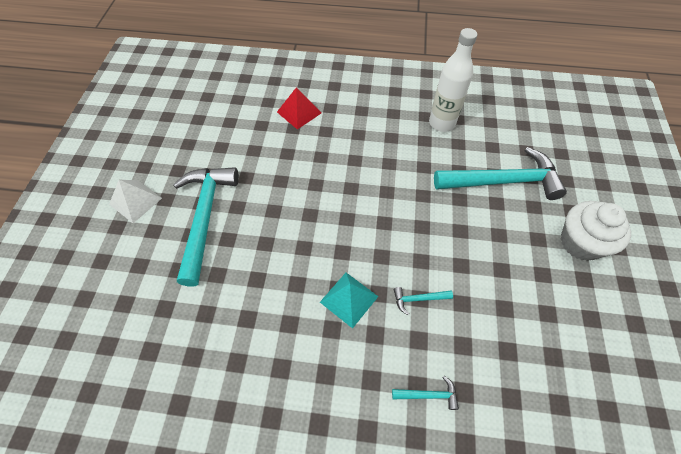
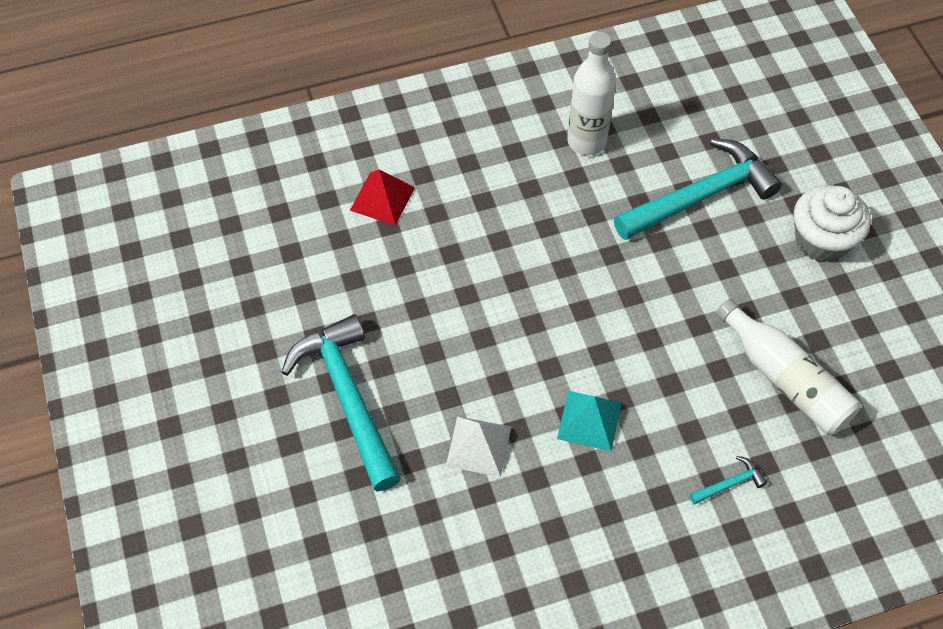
camera: 25 degrees left, 0 degrees up
(135, 201) = (236, 416): white pyramid -> white pyramid (478, 446)
(418, 299) = (669, 385): turquoise hammer -> none
(510, 332) = (785, 379): none -> white bottle

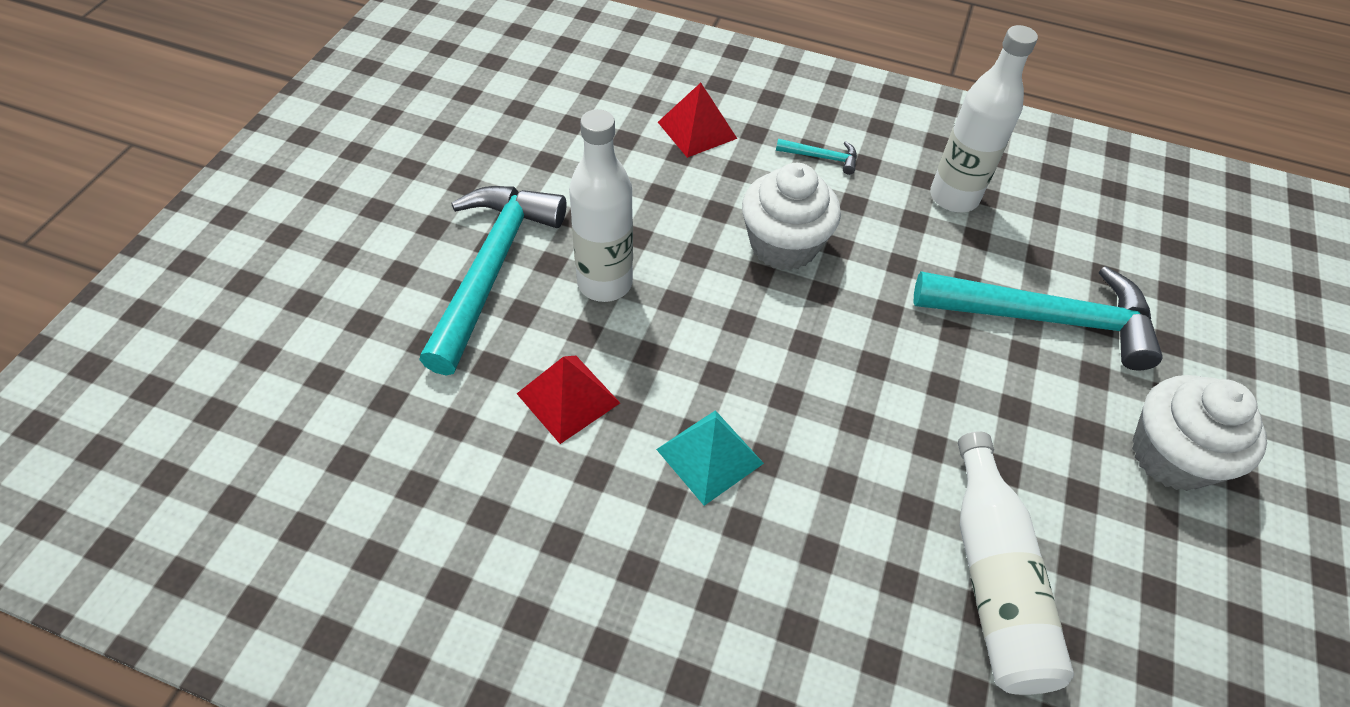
camera: 35 degrees right, 5 degrees down
(428, 356) = (605, 283): none -> white bottle
(478, 446) = (568, 398): white pyramid -> red pyramid
(513, 250) = (783, 245): none -> white cupcake
(729, 484) = (814, 649): turquoise hammer -> turquoise hammer (821, 157)

